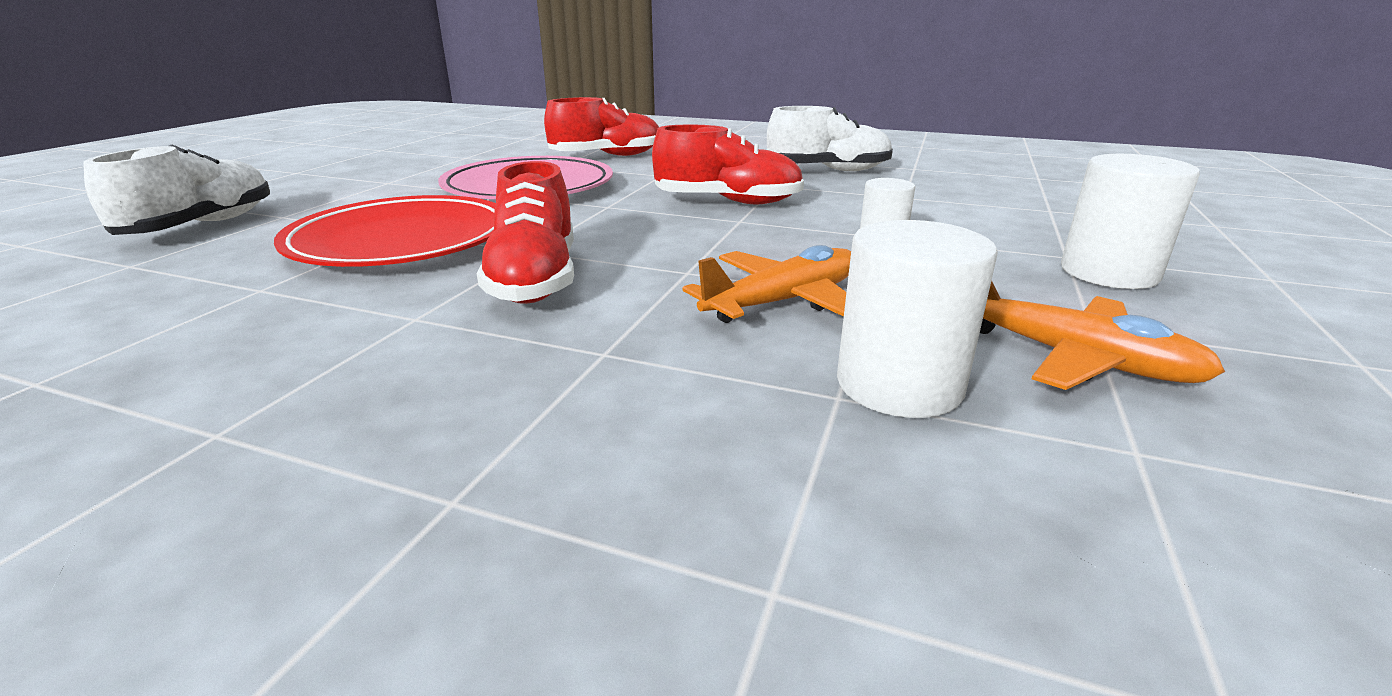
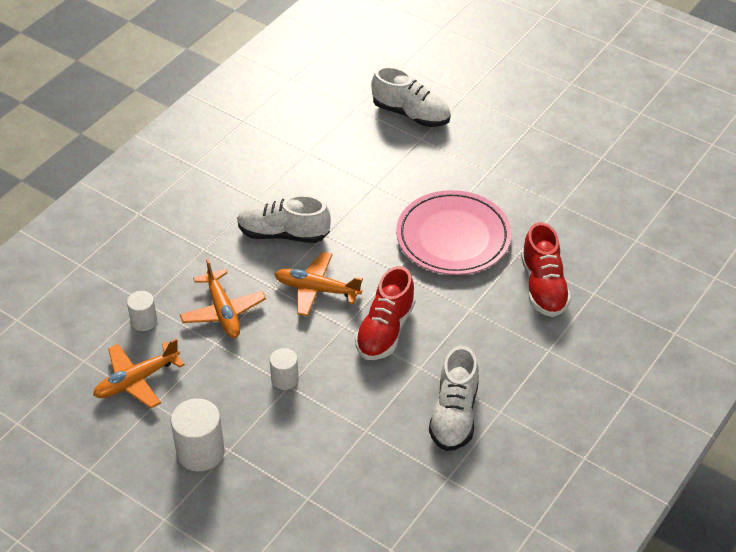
camera: 105 degrees right, 20 degrees up
(401, 241) = (357, 187): red plate -> none
(535, 279) = (283, 234): red shoe -> white shoe
(674, 242) = (316, 289): none -> orange plane
(899, 385) = (144, 321): white cylinder -> white cylinder, size x0.60

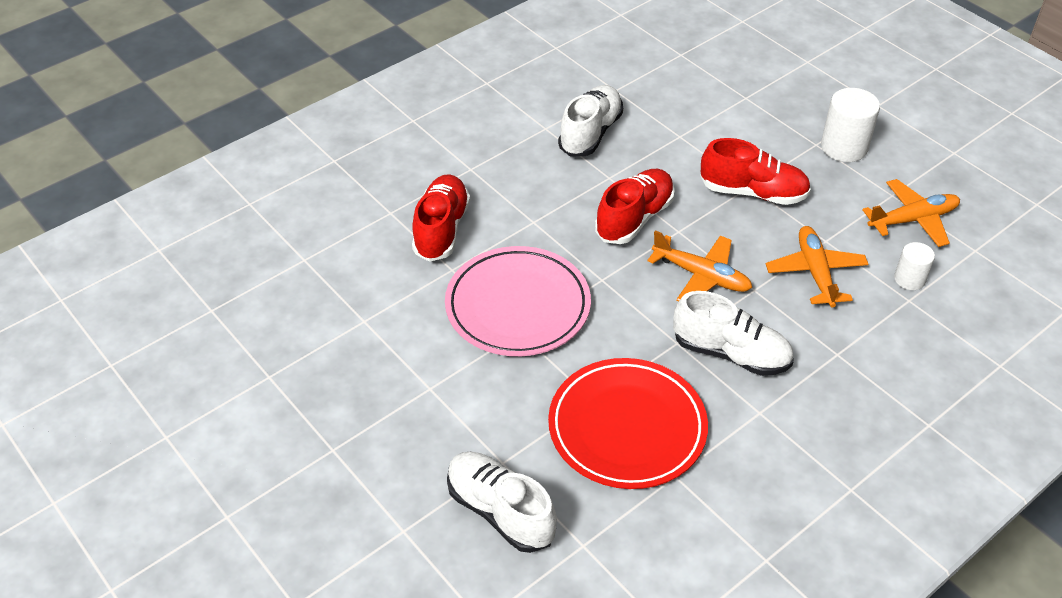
camera: 165 degrees left, 0 degrees up
(285, 379) = (753, 192): white cylinder -> red shoe
(346, 172) = (627, 427): none -> red plate

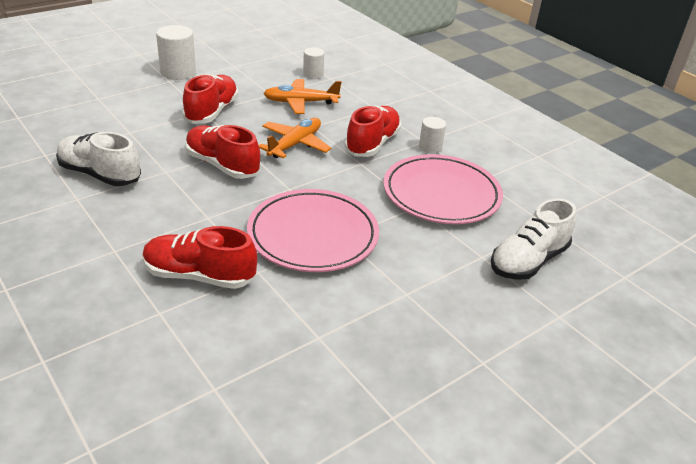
camera: 90 degrees left, 10 degrees down
(627, 427) = (441, 194): red plate -> pink plate
(730, 353) = (372, 144): white shoe -> red shoe
(744, 419) = (430, 147): none -> white cylinder
(913, 219) = (260, 64): orange plane -> none

